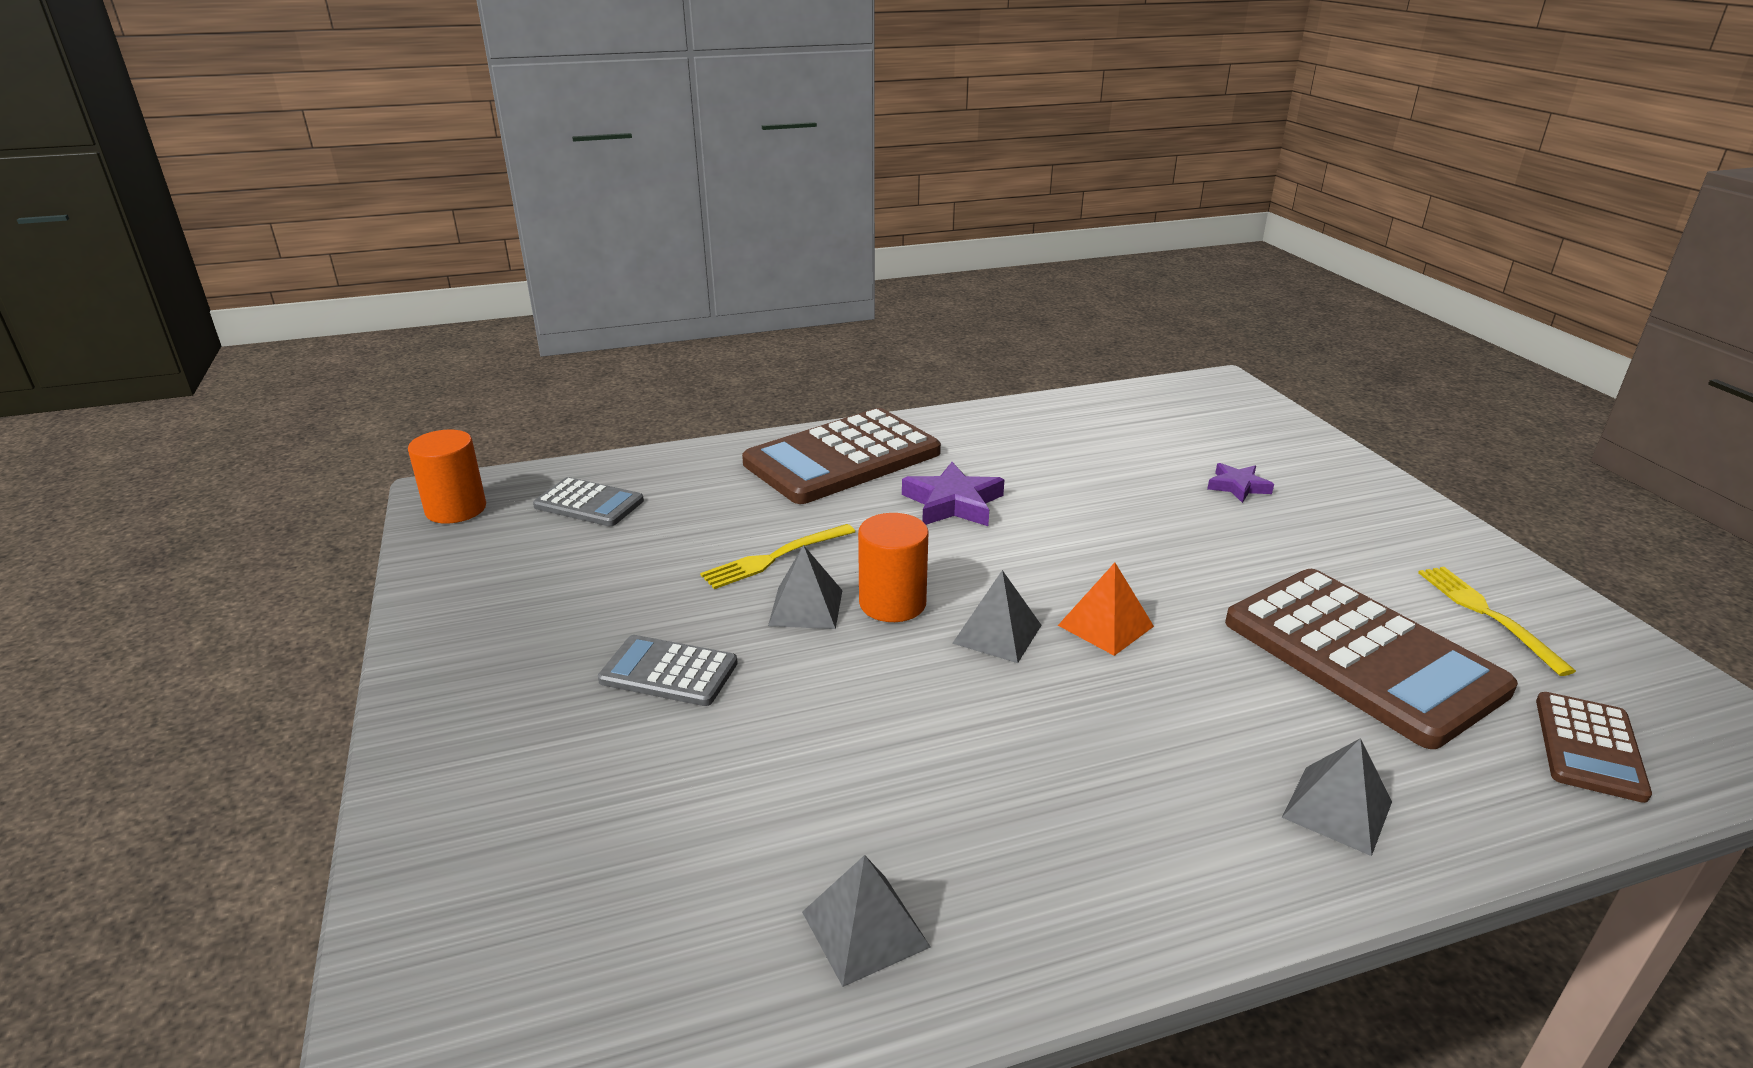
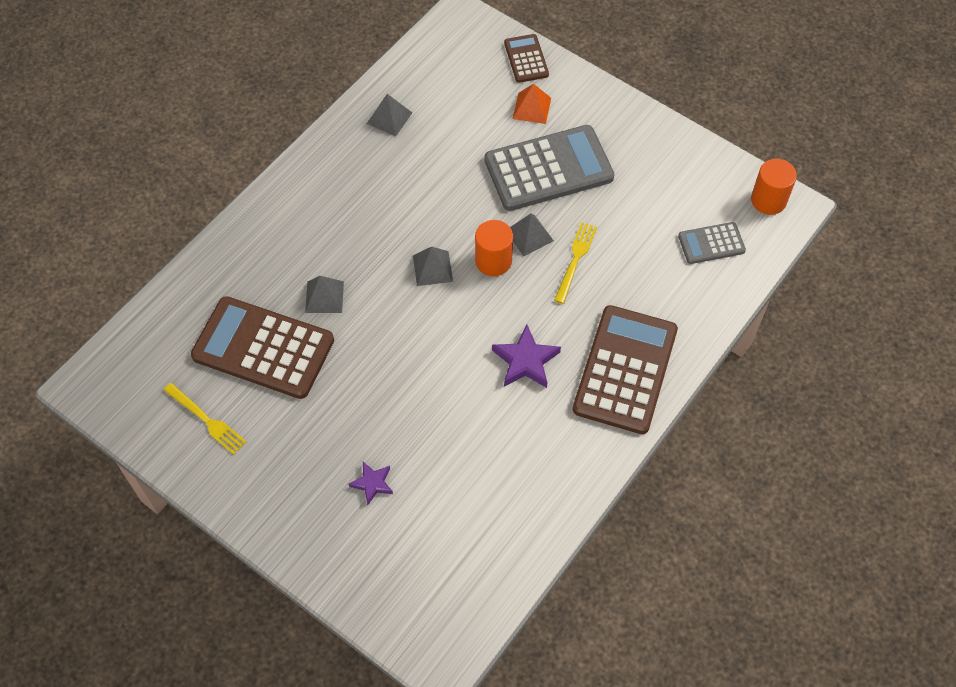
camera: 145 degrees right, 30 degrees up
(669, 672) = (548, 169): grey calculator -> grey calculator, size x1.99
(1106, 625) = (387, 302): orange pyramid -> orange pyramid (531, 108)
(1337, 809) = (255, 247): grey pyramid -> grey pyramid (324, 297)
(1589, 747) = (159, 339): brown calculator -> brown calculator (526, 59)

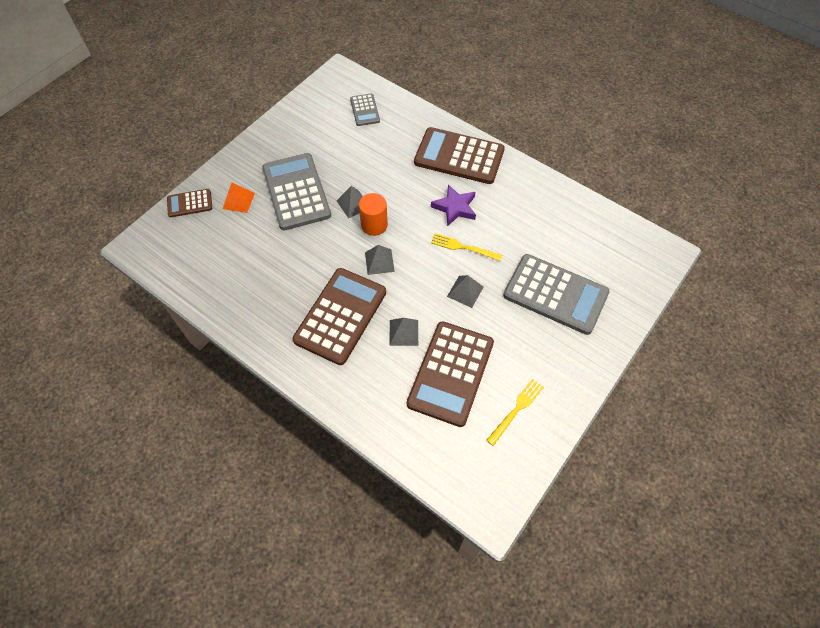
camera: 90 degrees left, 0 degrees up
(352, 228) = (340, 316): none -> brown calculator
(372, 483) = (555, 294): purple star -> grey calculator
(389, 118) = (233, 294): grey pyramid -> grey pyramid (465, 291)
(575, 259) = (374, 179): yellow fork -> yellow fork (462, 247)
(768, 200) = (333, 81): orange cylinder -> none

